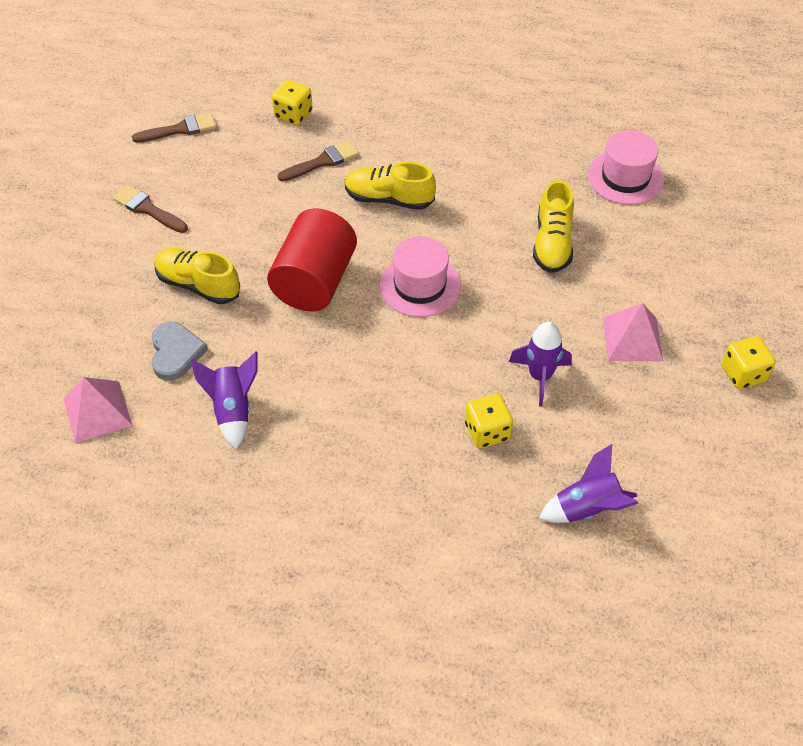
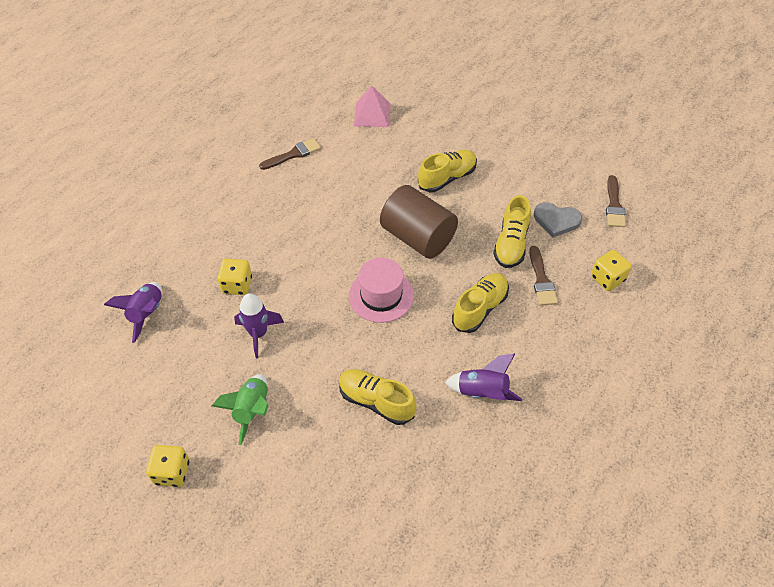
camera: 115 degrees right, 0 degrees up
(148, 209) = (532, 169): brown brush -> brown brush (293, 154)
(175, 353) = (396, 155): grey heart -> grey heart (556, 220)
(233, 410) = (336, 169): purple rocket -> purple rocket (482, 392)
(282, 197) = (511, 244): none -> yellow shoe
(314, 281) = (418, 237): red cylinder -> brown cylinder
(625, 177) = (424, 502): pink hat -> none
(632, 339) = (252, 410): pink pyramid -> green rocket

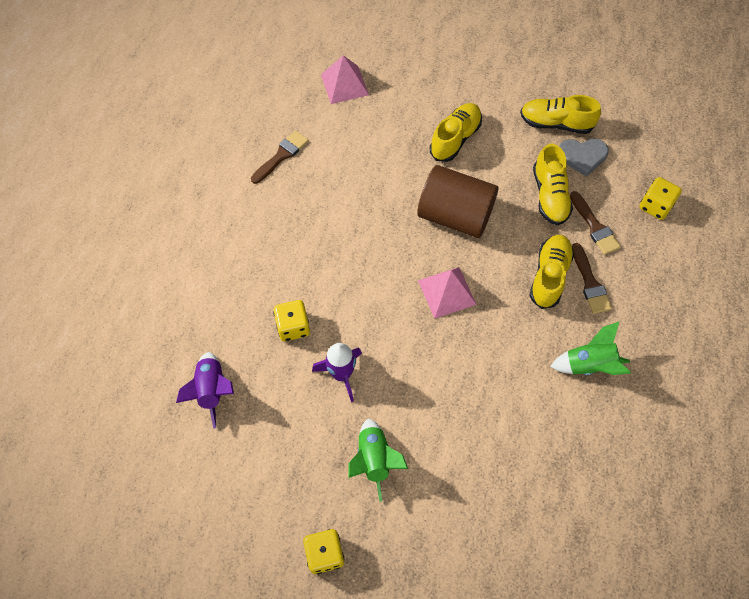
camera: 20 degrees left, 10 degrees up
(376, 401) = (492, 408): yellow shoe -> yellow shoe (555, 123)
(381, 295) = (446, 292): pink hat -> pink pyramid
(482, 392) = (589, 365): purple rocket -> green rocket
(614, 205) = (630, 123): brown brush -> brown brush (590, 283)

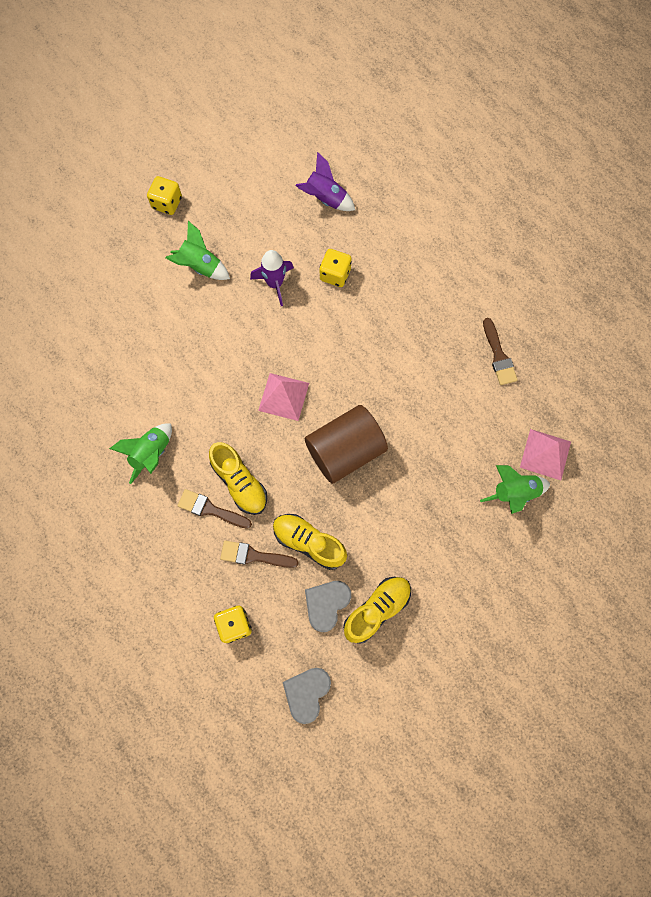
camera: 125 degrees right, 10 degrees up
(392, 88) = (514, 493): none -> green rocket
(455, 139) = (421, 507): yellow shoe -> none
(652, 132) = (307, 693): none -> grey heart

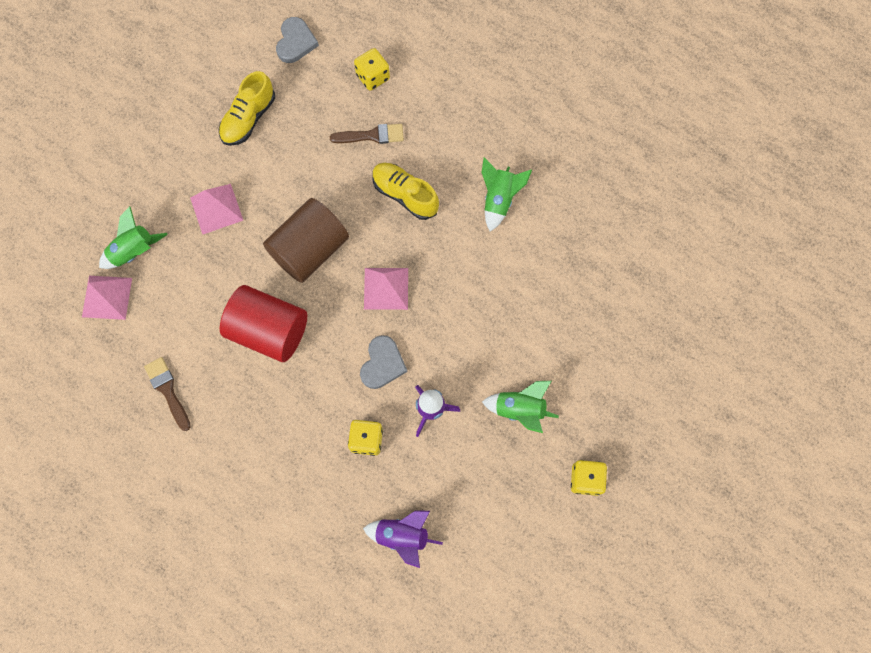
camera: 165 degrees right, 0 degrees up
(210, 509) = (425, 164): brown brush -> none
(309, 542) = (324, 159): yellow shoe -> none
(326, 604) = (295, 112): grey heart -> grey heart (382, 364)
(399, 385) = (269, 331): none -> red cylinder
(427, 516) = (216, 209): none -> pink pyramid

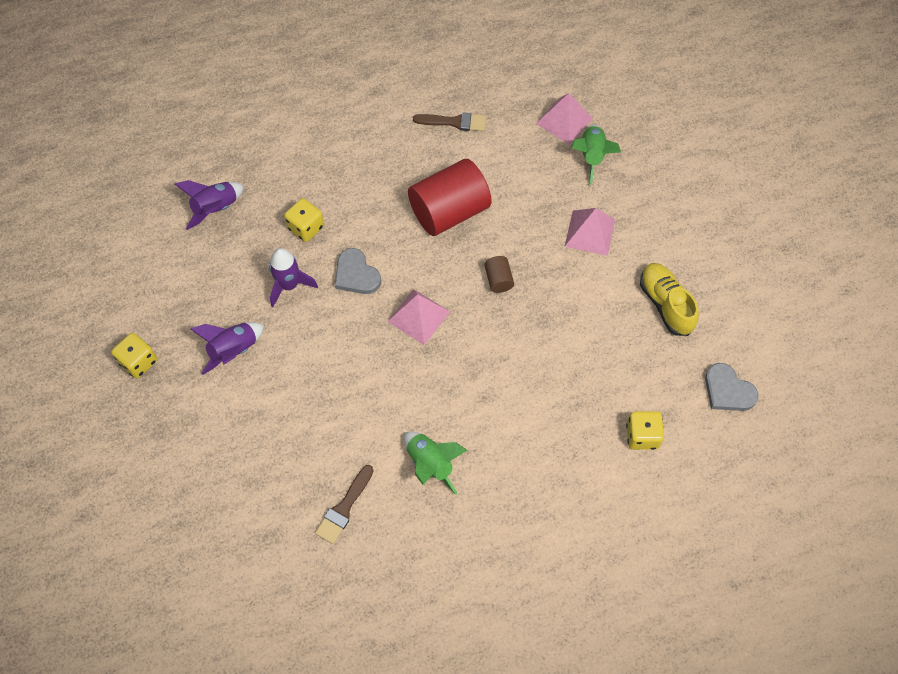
camera: 125 degrees right, 10 degrees down
(310, 250) = (498, 280): brown cylinder -> brown cylinder, size x0.43
(372, 135) = (577, 396): brown brush -> brown brush (344, 508)
(405, 195) = (495, 386): yellow shoe -> none
(519, 409) = (234, 351): green rocket -> purple rocket

